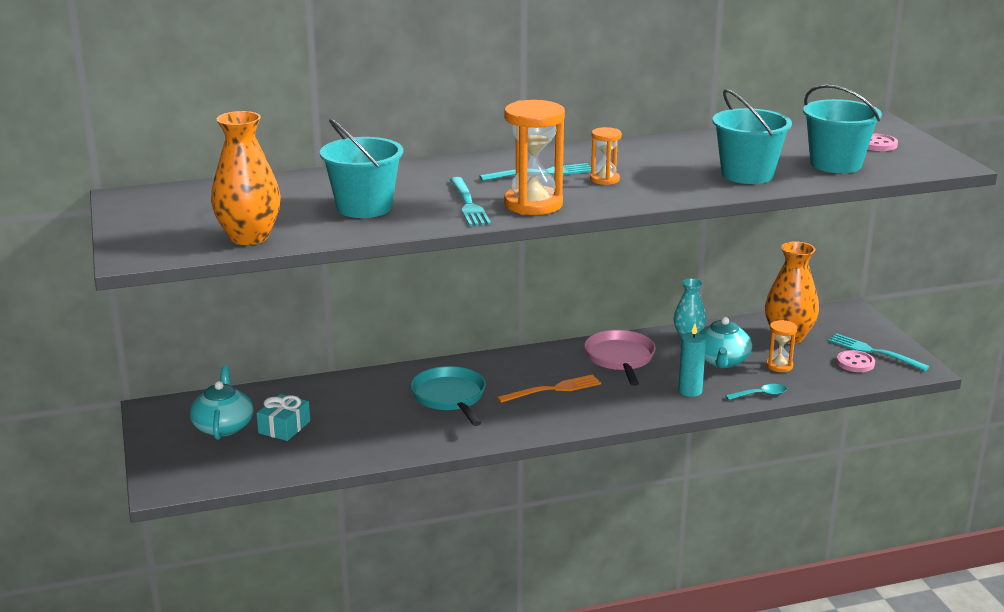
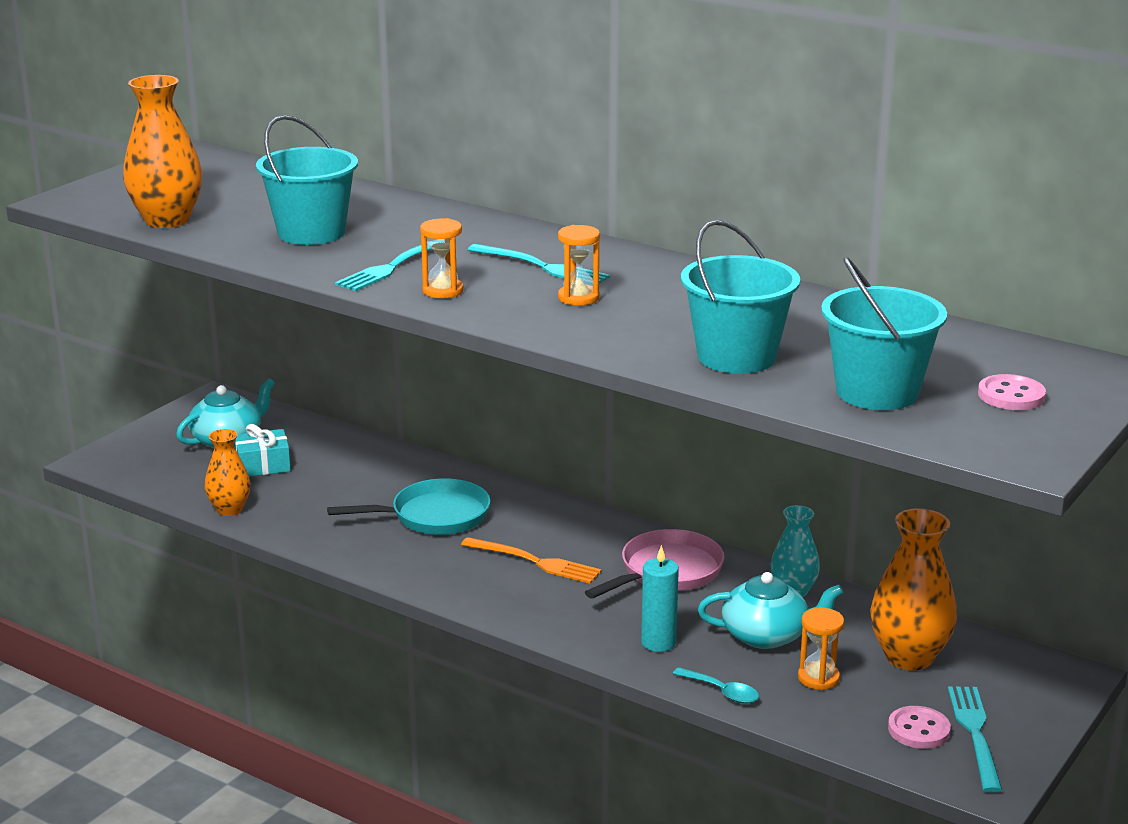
camera: 50 degrees right, 0 degrees up
(325, 461) = (229, 509): none -> orange vase
(450, 397) = (434, 516): turquoise pan -> turquoise pan turned 45 degrees clockwise
(533, 204) = (443, 291): orange hourglass -> orange hourglass, size x0.53
(721, 361) = (767, 635): turquoise teapot -> turquoise teapot turned 150 degrees counterclockwise

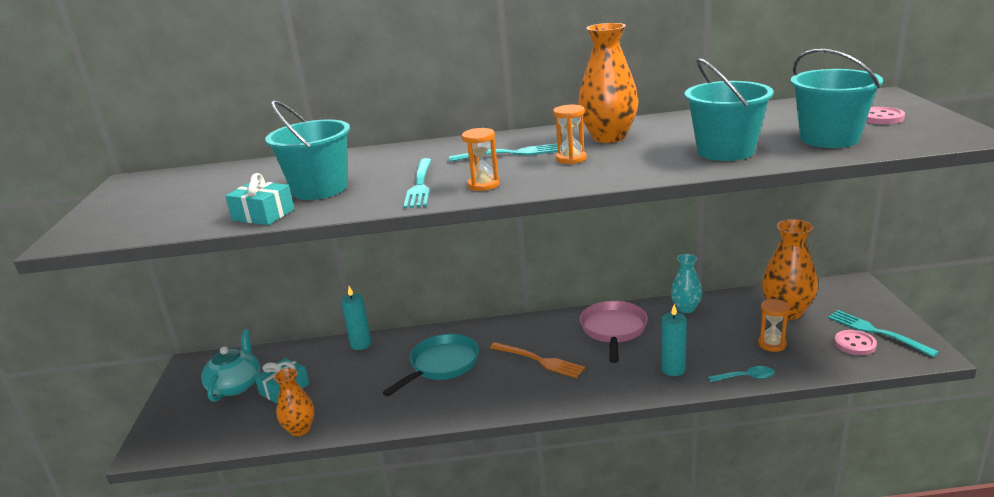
camera: 35 degrees left, 0 degrees up
(167, 220) = (188, 220): orange vase -> orange vase (609, 137)
(225, 241) = (263, 215): none -> turquoise gift
(389, 455) = (361, 344): none -> turquoise candle
(536, 562) = (540, 360): orange fork -> orange fork turned 45 degrees clockwise
(767, 635) = (713, 336): turquoise teapot -> none

